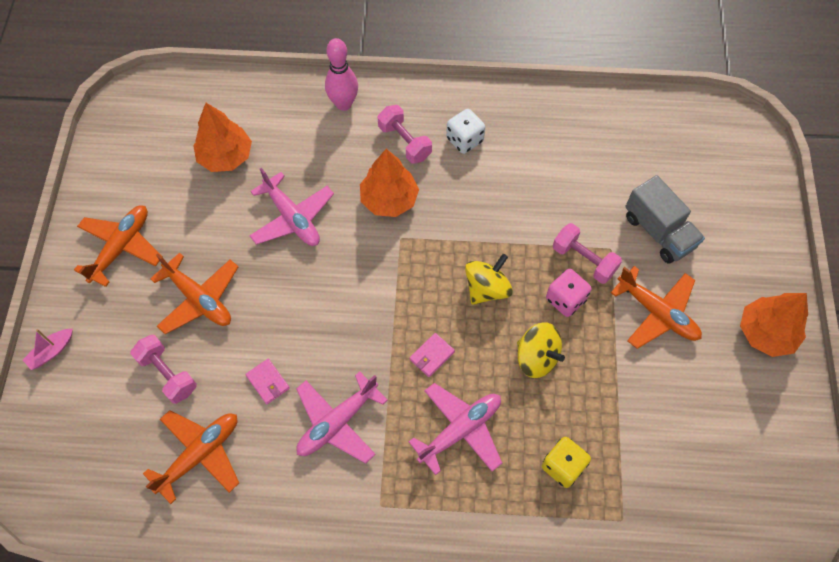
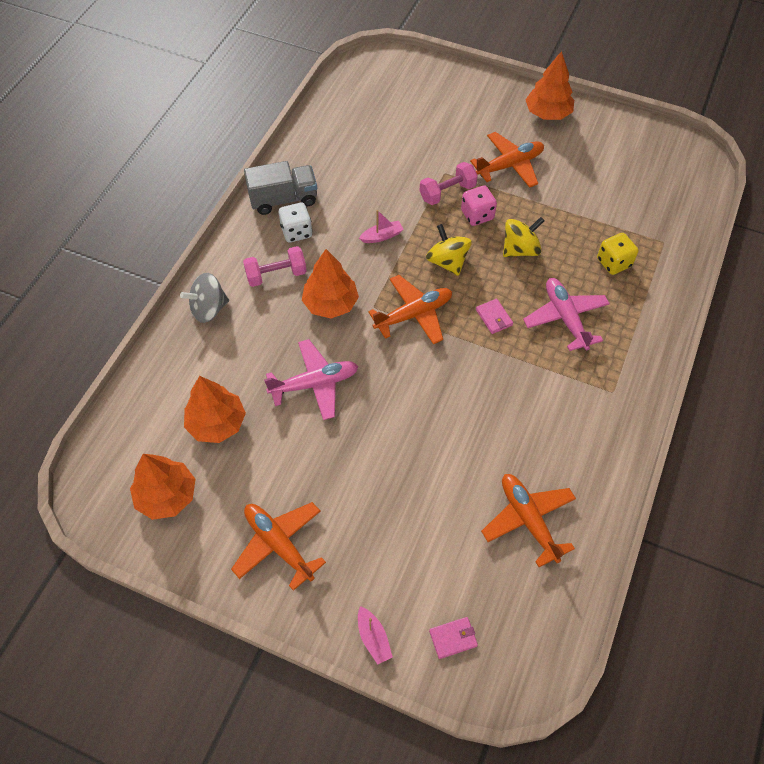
camera: 70 degrees left, 5 degrees down
(145, 148) = (167, 496): none -> orange tree
(167, 374) = (438, 530): pink dumbbell -> none
(199, 299) = (368, 484): orange plane -> orange plane (414, 314)
(268, 382) = (476, 446): pink wallet -> pink wallet (453, 638)
(337, 422) = (531, 402): pink plane -> none
(343, 104) = (209, 309): pink bowling pin -> grey spinning top
(493, 216) = (382, 236): none -> pink boat
(658, 232) = (442, 140): grey truck -> grey truck (283, 199)

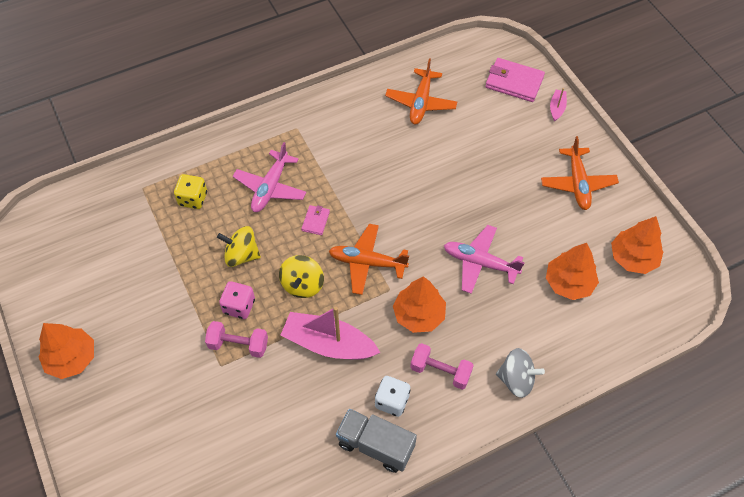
camera: 140 degrees left, 0 degrees up
(382, 236) = (328, 344): pink boat -> pink boat, size x2.16
(453, 638) = (514, 82): pink wallet -> pink wallet, size x1.91
(509, 165) = (164, 331): orange plane -> none

